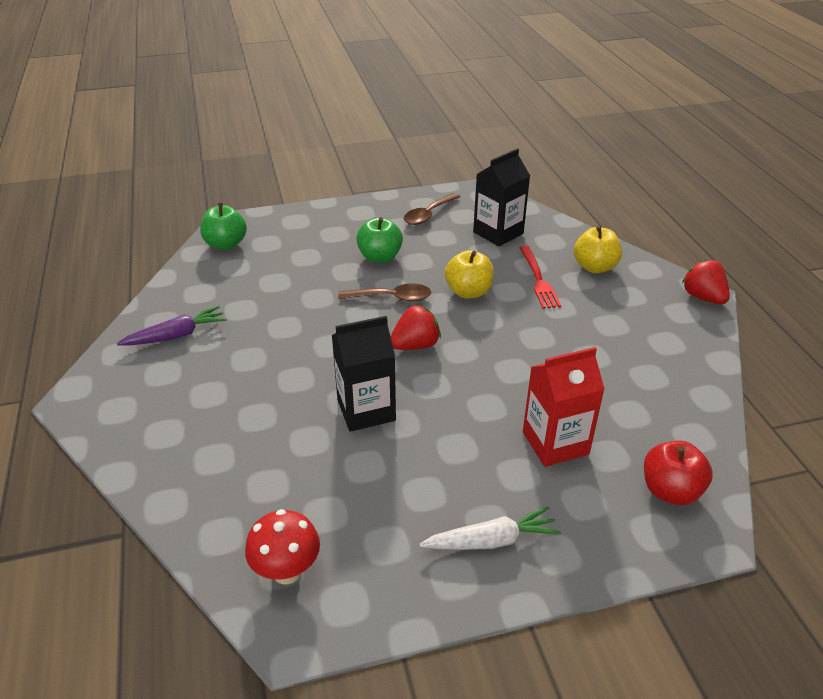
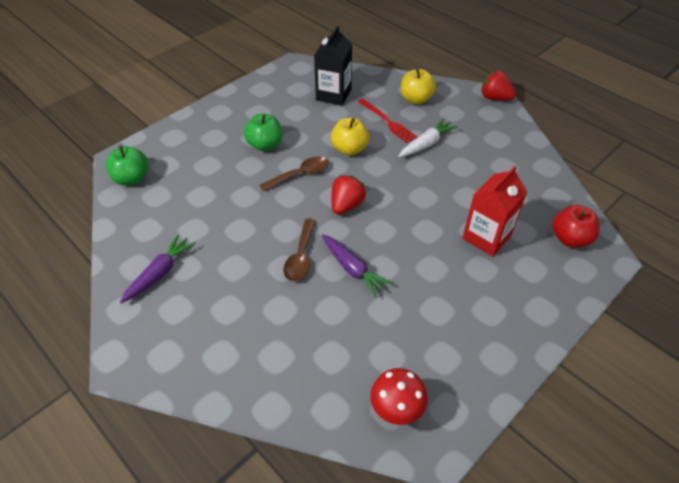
camera: 30 degrees left, 10 degrees up
(366, 410) = (352, 269): black carton -> purple carrot
(428, 214) = (272, 97): brown spoon -> brown spoon (301, 257)
(491, 540) = (500, 321): white carrot -> white carrot (426, 144)

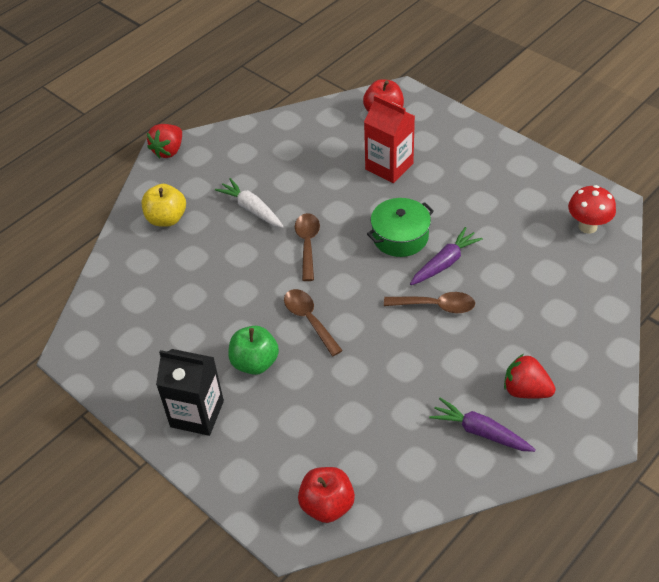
camera: 90 degrees left, 0 degrees up
(132, 178) = (327, 505): green apple -> red apple
(333, 95) = (151, 300): black carton -> black carton (197, 414)
(346, 205) = (356, 273): red strawberry -> red strawberry (525, 390)
(349, 149) = (262, 277): yellow apple -> none
(383, 176) = (307, 244): none -> brown spoon
(388, 122) = (211, 243): red fork -> none
(389, 238) = (400, 236): none -> green pot

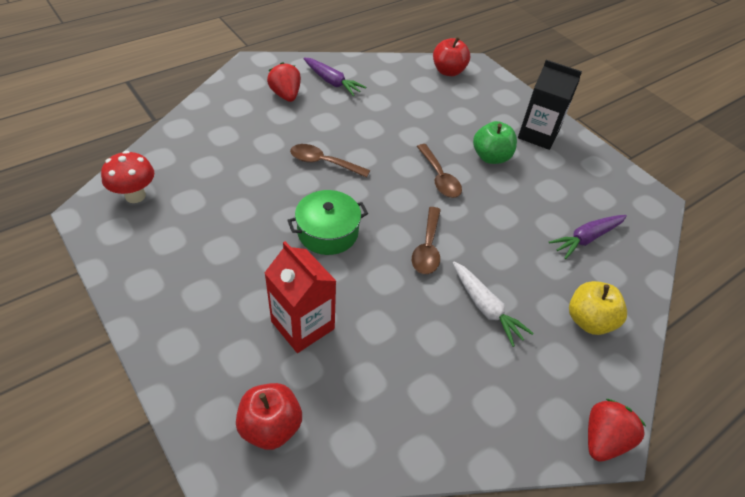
camera: 175 degrees left, 0 degrees up
(445, 263) = (296, 196): purple carrot -> purple carrot (586, 239)
(525, 390) = (286, 95): red strawberry -> red strawberry turned 150 degrees counterclockwise

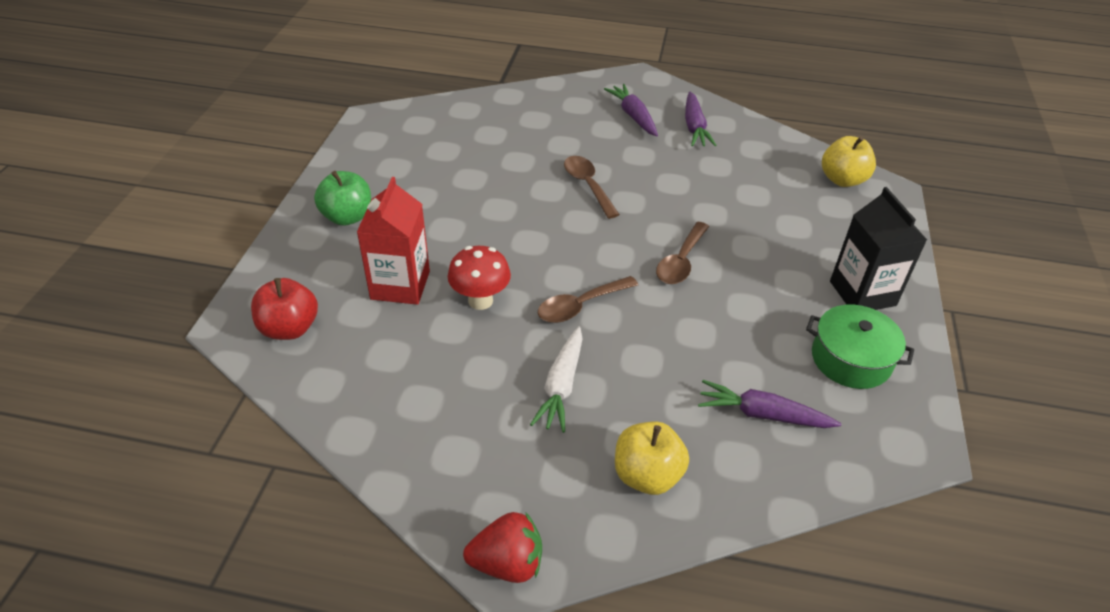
camera: 50 degrees right, 5 degrees down
(135, 196) = (413, 126): red mushroom -> red mushroom (480, 300)
(286, 95) = (633, 116): red strawberry -> purple carrot
(328, 232) = (513, 237): green pot -> green pot (851, 359)
(448, 71) = (842, 180): red apple -> yellow apple
(491, 157) = (767, 278): green apple -> green apple (347, 217)

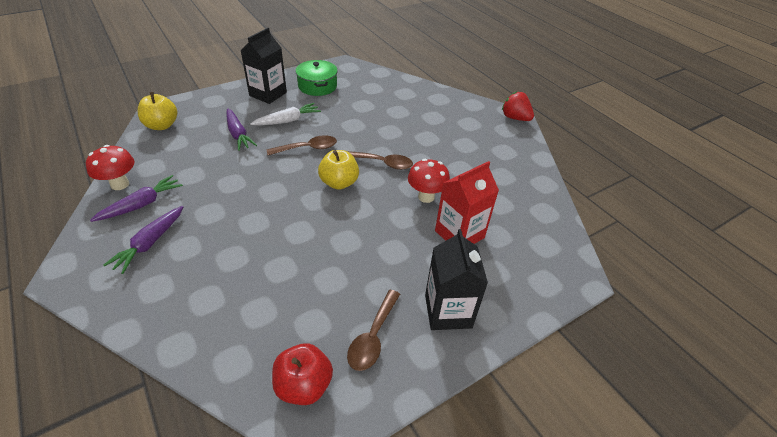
camera: 135 degrees left, 0 degrees up
(289, 328) = (544, 252): red apple -> red apple (304, 385)
(347, 217) = (448, 311): green apple -> black carton
(561, 386) = (435, 144): white carrot -> white carrot (287, 121)
(587, 185) = (274, 216): brown spoon -> brown spoon (373, 337)
(647, 475) = (440, 107): yellow apple -> yellow apple (339, 183)
(741, 125) = (120, 184): none -> red mushroom
(763, 414) = (376, 95): purple carrot -> purple carrot (238, 134)

